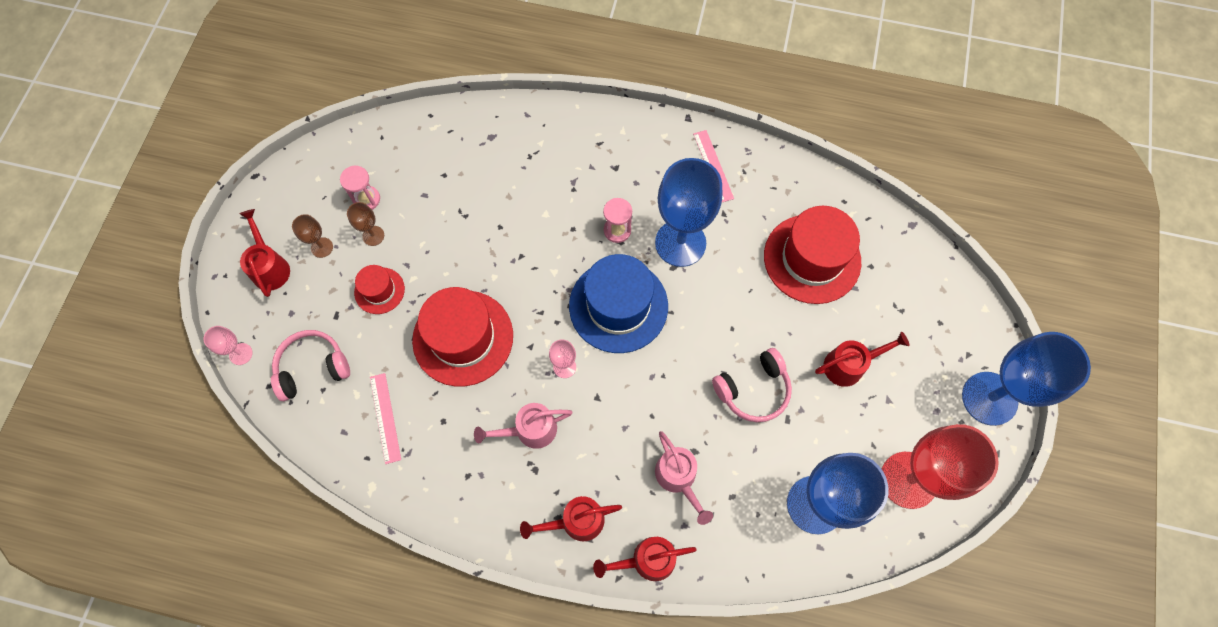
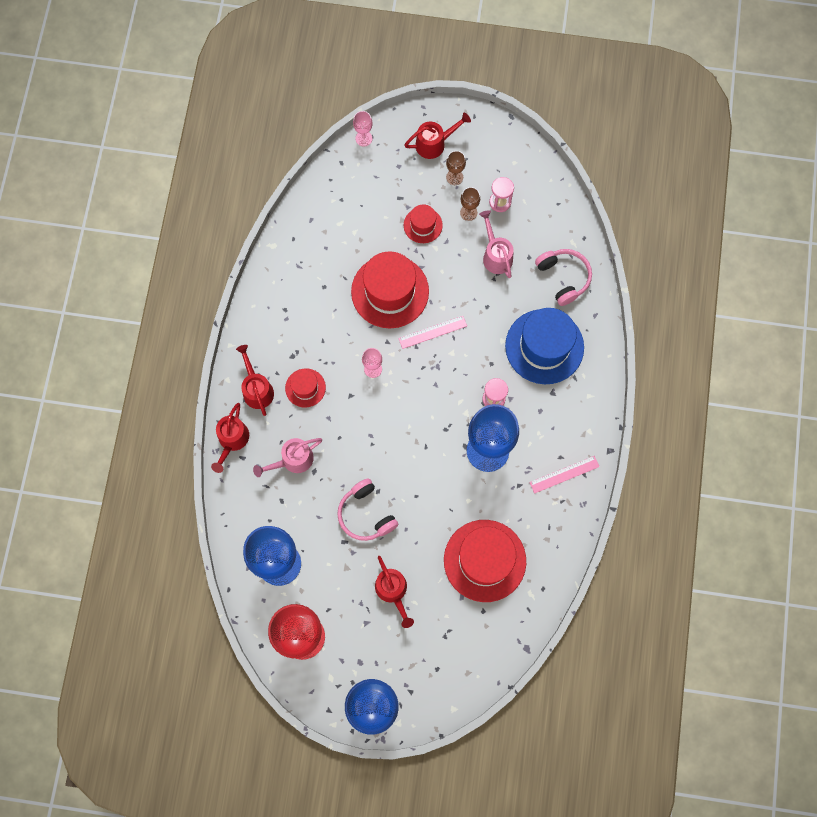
camera: 85 degrees right, 5 degrees up
(312, 368) = (357, 189): pink headphones -> pink headphones (563, 278)
(385, 418) = (323, 246): pink ruler -> pink ruler (432, 332)
(529, 430) = (321, 348): pink watering can -> pink watering can (495, 255)
(581, 455) = (305, 388): none -> red hat
(618, 306) = (427, 405): blue hat -> blue hat (544, 346)
(646, 560) = (232, 441): red watering can -> red watering can turned 150 degrees counterclockwise

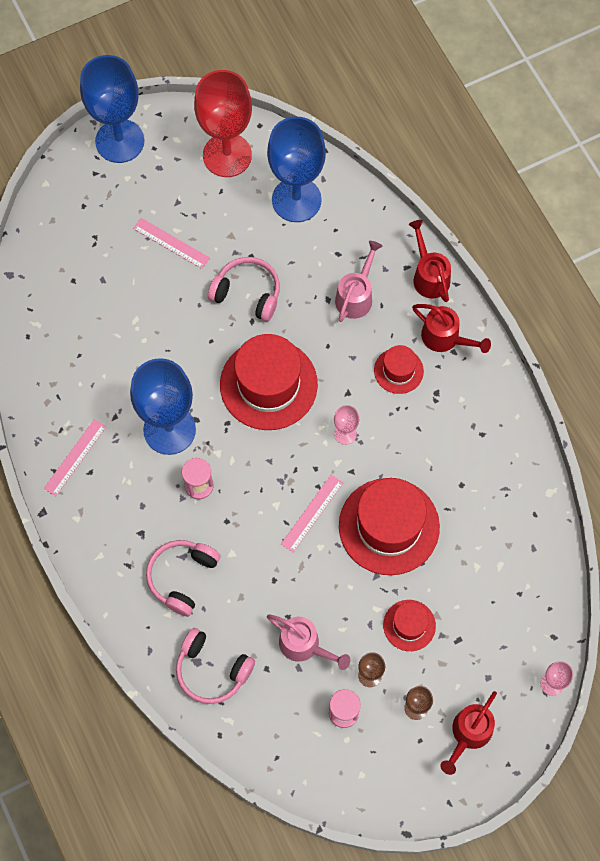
camera: 145 degrees right, 5 degrees down
(393, 591) = (171, 243): red watering can -> pink ruler
(484, 560) = (102, 325): red hat -> red hat (268, 384)
(544, 346) = (182, 577): blue hat -> pink headphones

